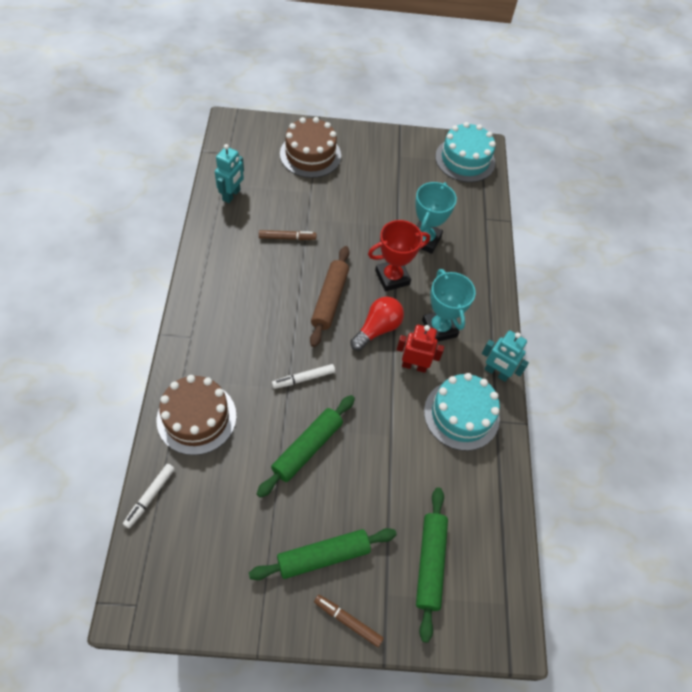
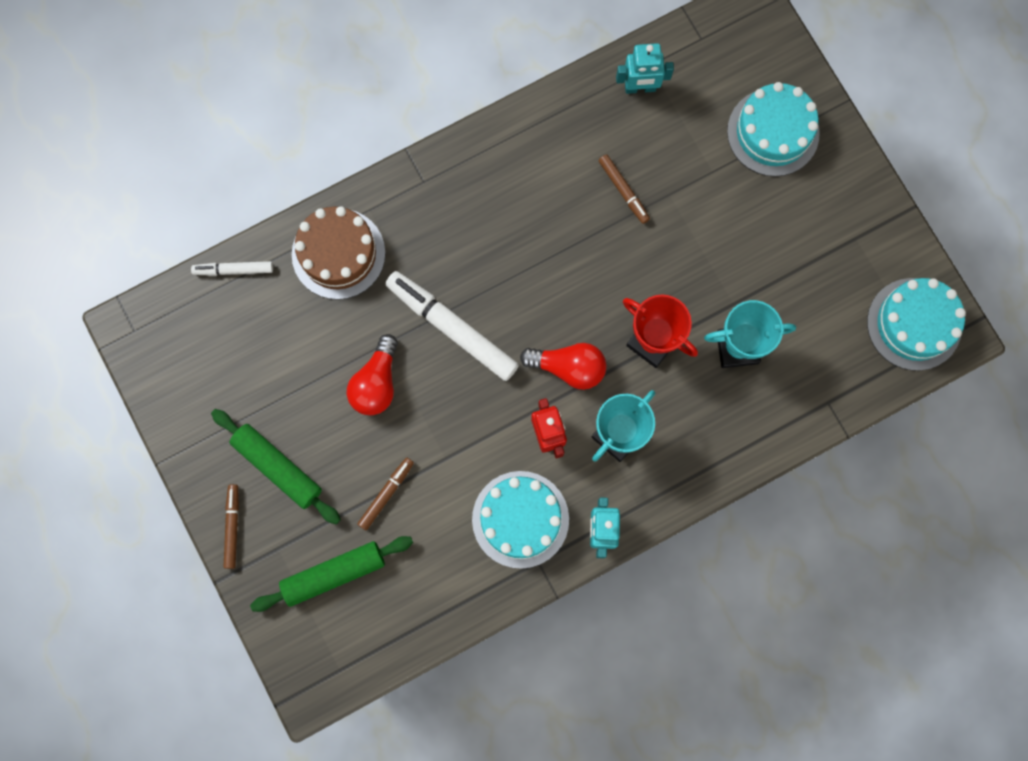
camera: 65 degrees right, 20 degrees up
(304, 378) = (452, 329): white marker -> white marker, size x1.93
(307, 448) = (376, 383): green rolling pin -> red light bulb
(310, 155) = (773, 132): brown cake -> turquoise cake
(329, 299) = (571, 292): brown rolling pin -> none
(392, 490) = (386, 494): none -> brown marker

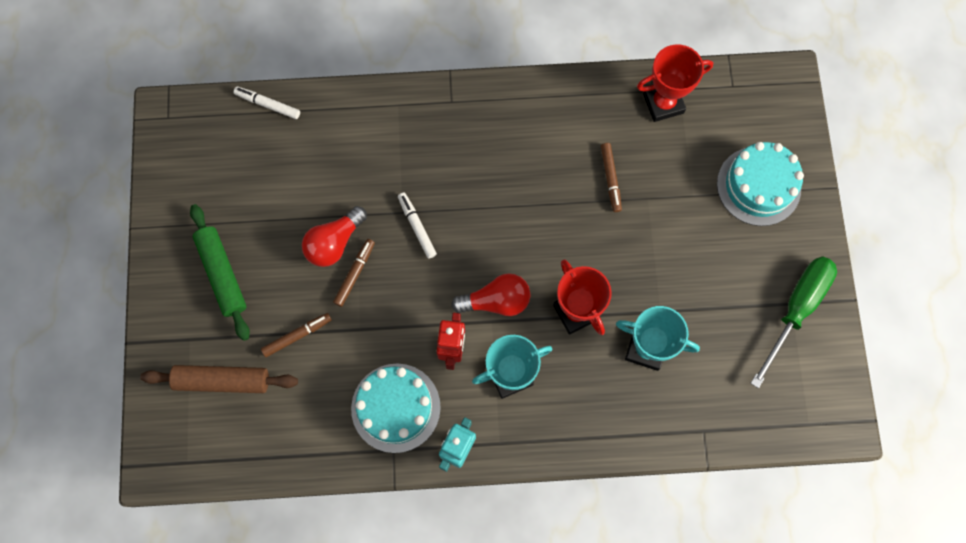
camera: 25 degrees right, 5 degrees down
(232, 527) = (162, 305): brown marker -> brown marker (354, 274)
(334, 574) = (222, 381): green rolling pin -> brown rolling pin
(338, 253) = (356, 128): brown cake -> none
(452, 329) = (417, 227): white marker -> white marker, size x0.52
(568, 367) = (496, 301): red light bulb -> red light bulb turned 45 degrees counterclockwise
(640, 88) = (663, 103): turquoise robot -> red trophy
(863, 242) = (796, 309): none -> green screwdriver
(914, 324) = (809, 398): turquoise cake -> none

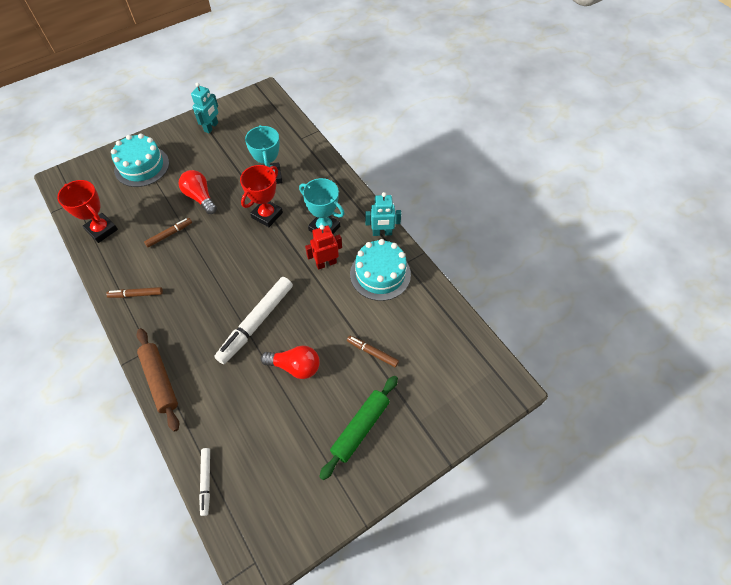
camera: 120 degrees left, 15 degrees down
(222, 381) = (431, 380): brown rolling pin -> brown rolling pin (160, 380)
(354, 274) = (310, 341): brown marker -> brown marker (136, 294)
(417, 227) = (257, 322): white marker -> white marker, size x1.93
(496, 301) = (283, 255): red light bulb -> red light bulb (200, 197)
(796, 309) = (211, 127): green screwdriver -> turquoise robot

